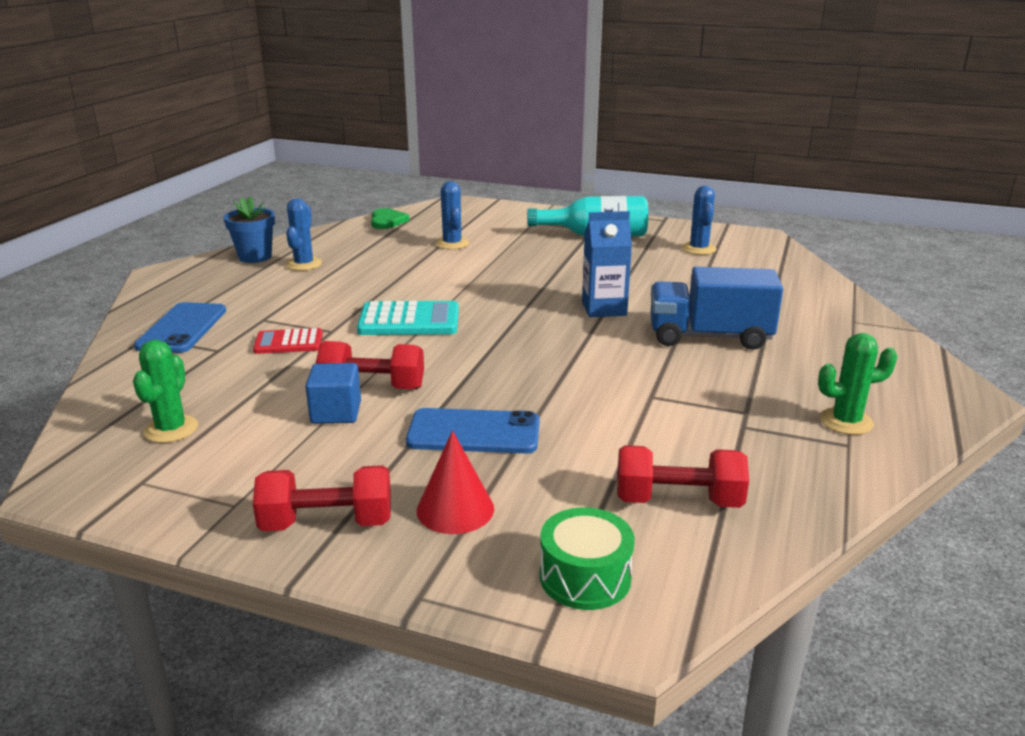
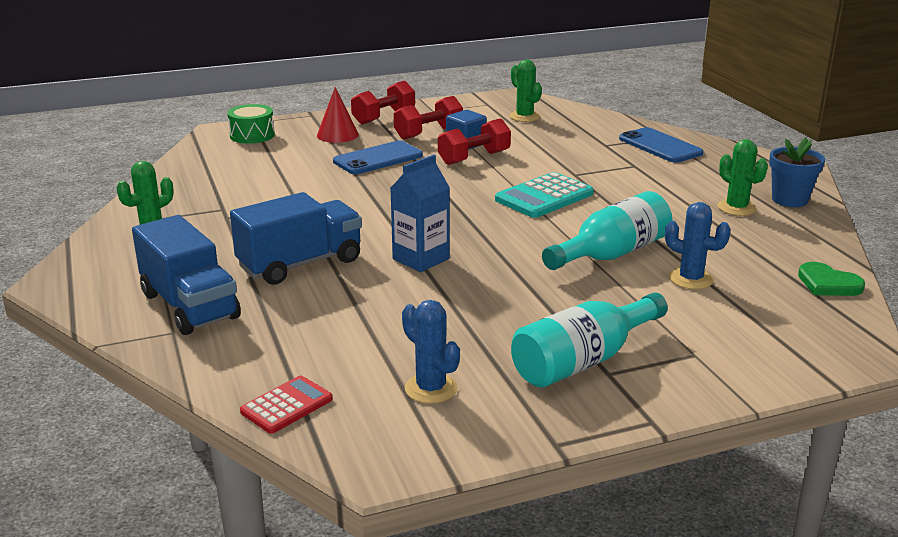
camera: 140 degrees right, 0 degrees up
(288, 342) = (579, 160): red calculator -> red calculator (286, 405)
(304, 264) = (736, 208): blue cactus -> green cactus
(463, 268) = (612, 254): none -> turquoise bottle
(678, 501) = (233, 166): red dumbbell -> red dumbbell (428, 133)
(831, 334) = (189, 306): none -> blue truck

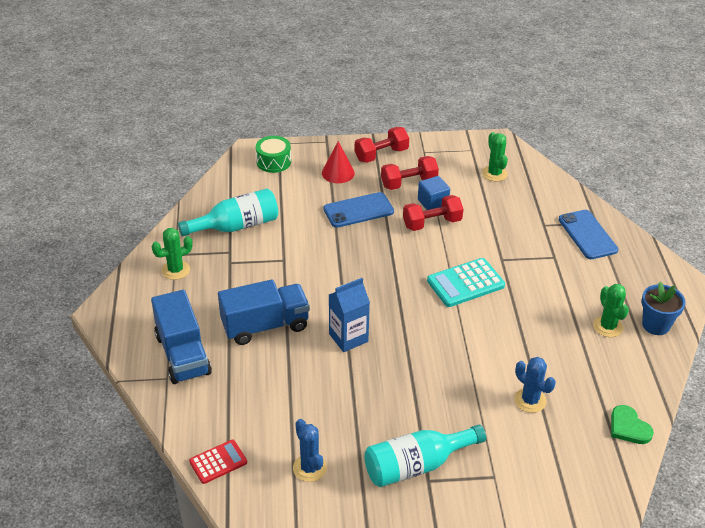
camera: 15 degrees right, 15 degrees up
(612, 254) = (486, 361): turquoise bottle -> turquoise bottle (236, 226)

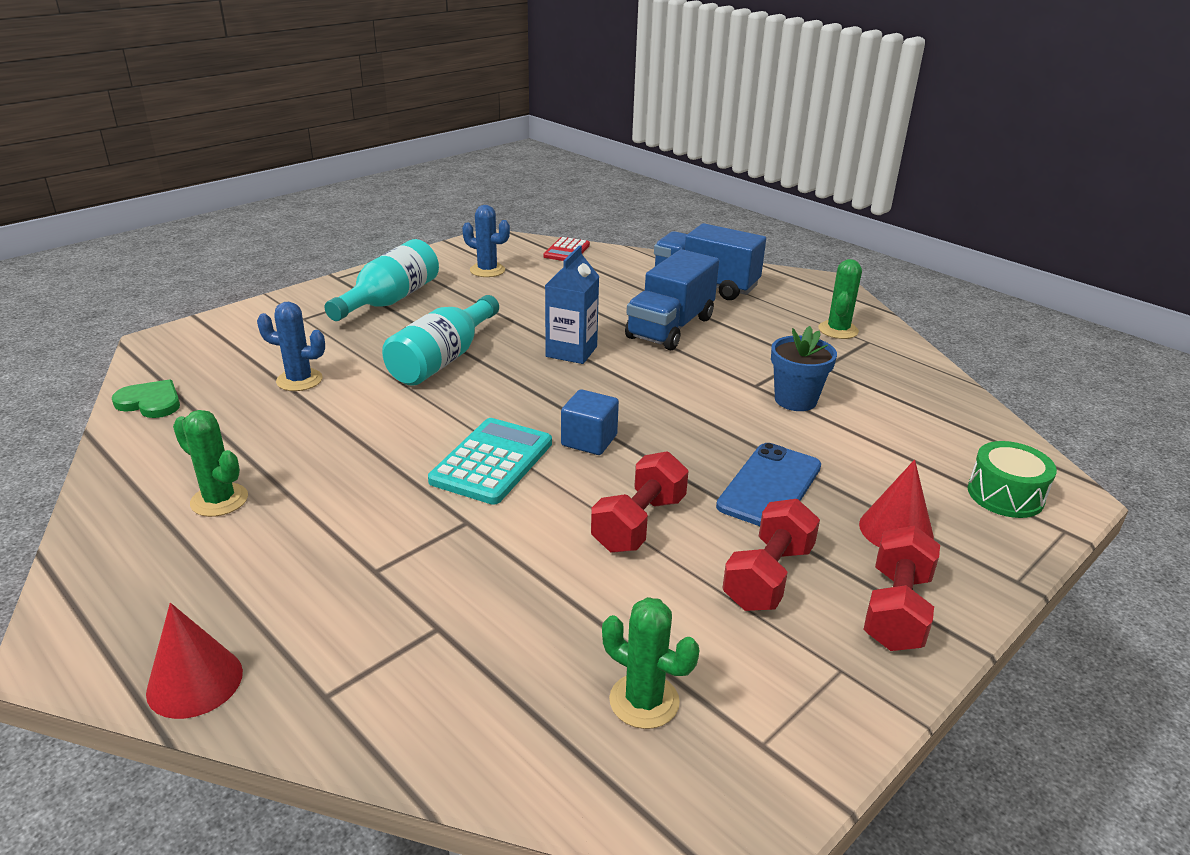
camera: 140 degrees right, 10 degrees down
(236, 226) = (870, 392): turquoise bottle -> turquoise bottle (442, 359)
(433, 203) = (681, 560): blue cube -> blue cube (589, 440)
(587, 235) = (330, 653): blue phone -> none
(639, 248) = (195, 682): none -> red cone
(656, 325) = (127, 538): blue flower pot -> blue flower pot (795, 400)

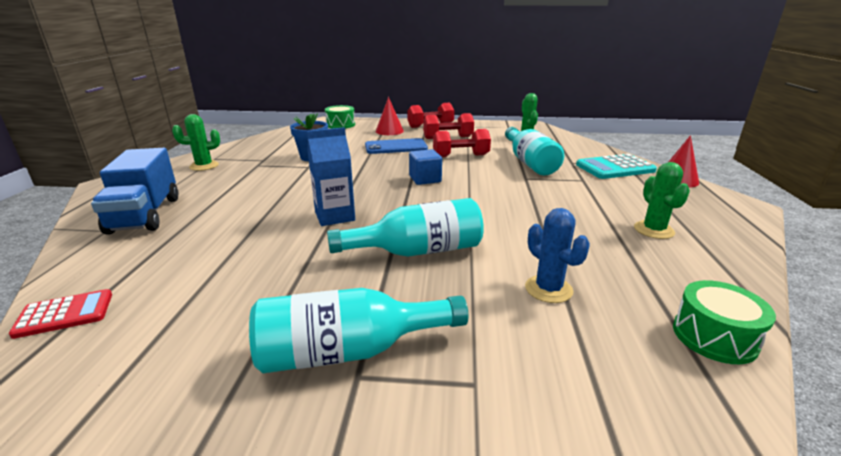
camera: 130 degrees left, 5 degrees down
(150, 402) = (714, 337): green heart -> green drum
(487, 270) = (183, 336): blue cactus -> none
(492, 462) = (483, 189): turquoise calculator -> turquoise calculator (615, 168)
(509, 574) = (529, 163): none -> turquoise bottle
(670, 328) = (252, 202): blue truck -> none

